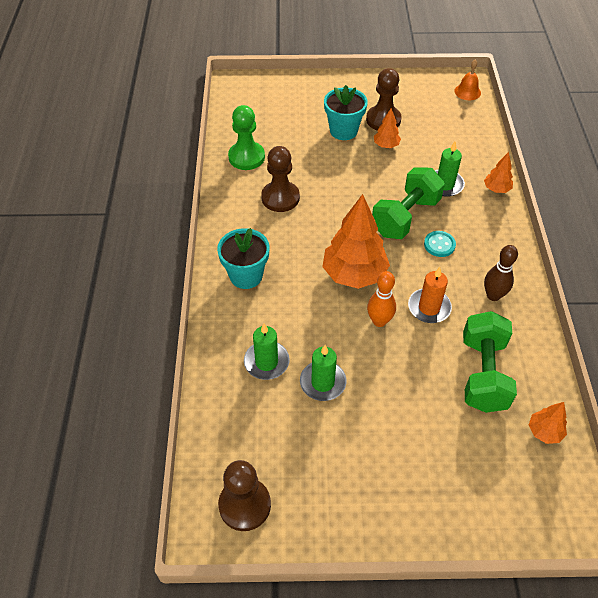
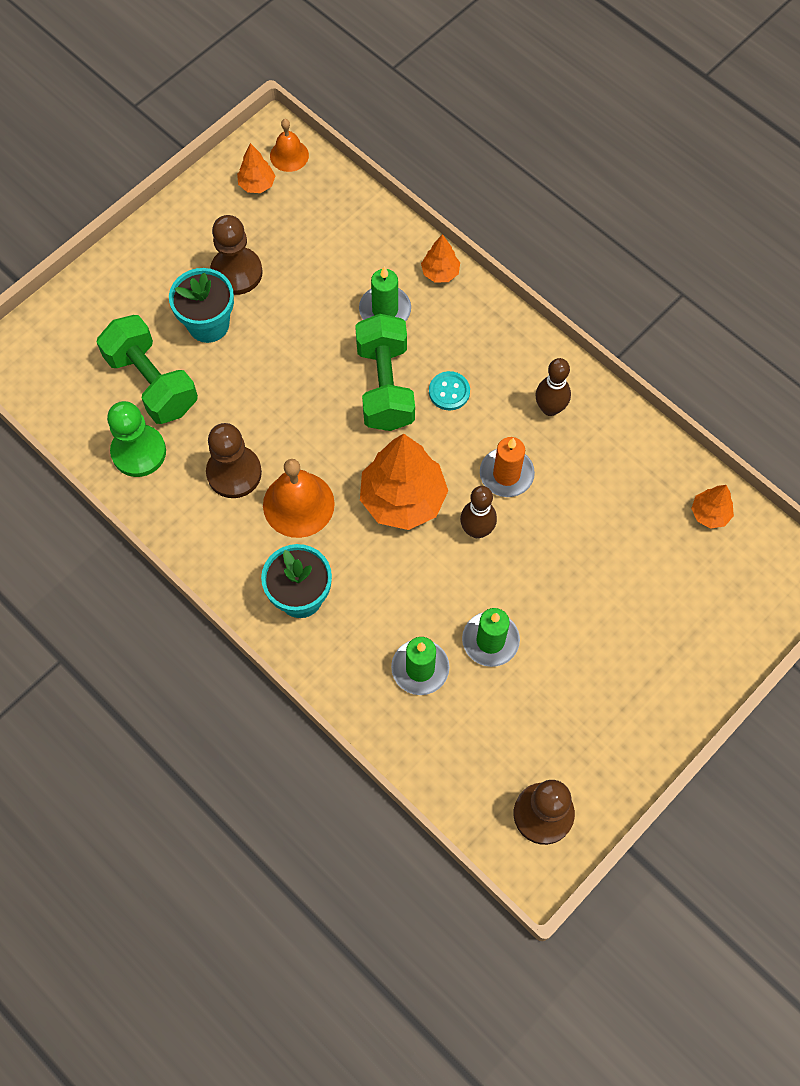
camera: 45 degrees left, 15 degrees up
(295, 234) = (298, 504): none -> orange bell
(379, 321) = (476, 530): orange bowling pin -> brown bowling pin
(386, 145) = (275, 307): orange tree -> orange tree (257, 184)
(483, 374) = (614, 502): green dumbbell -> green dumbbell (152, 382)

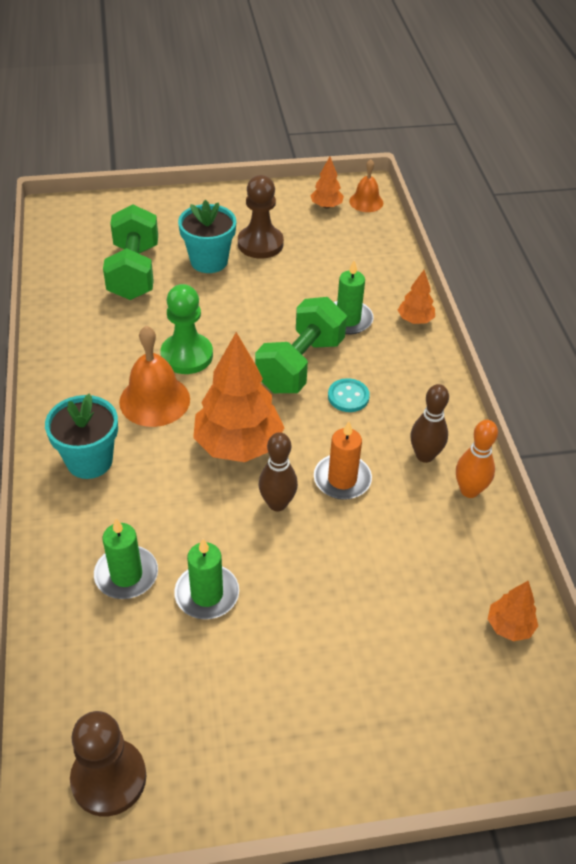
camera: 35 degrees right, 20 degrees down
(139, 452) = (80, 304): green pawn -> green pawn (187, 355)
(234, 473) = (130, 354): brown pawn -> none
(605, 418) = (469, 490): none -> orange bowling pin

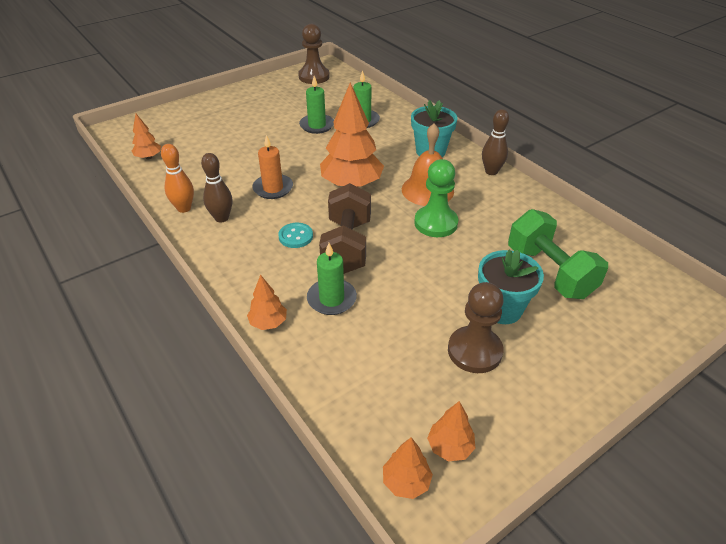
camera: 155 degrees right, 5 degrees down
(277, 503) = (306, 166): brown bowling pin -> brown bowling pin (491, 171)
(300, 365) = (347, 246): green dumbbell -> brown dumbbell
(366, 202) = (406, 482): orange bell -> orange tree

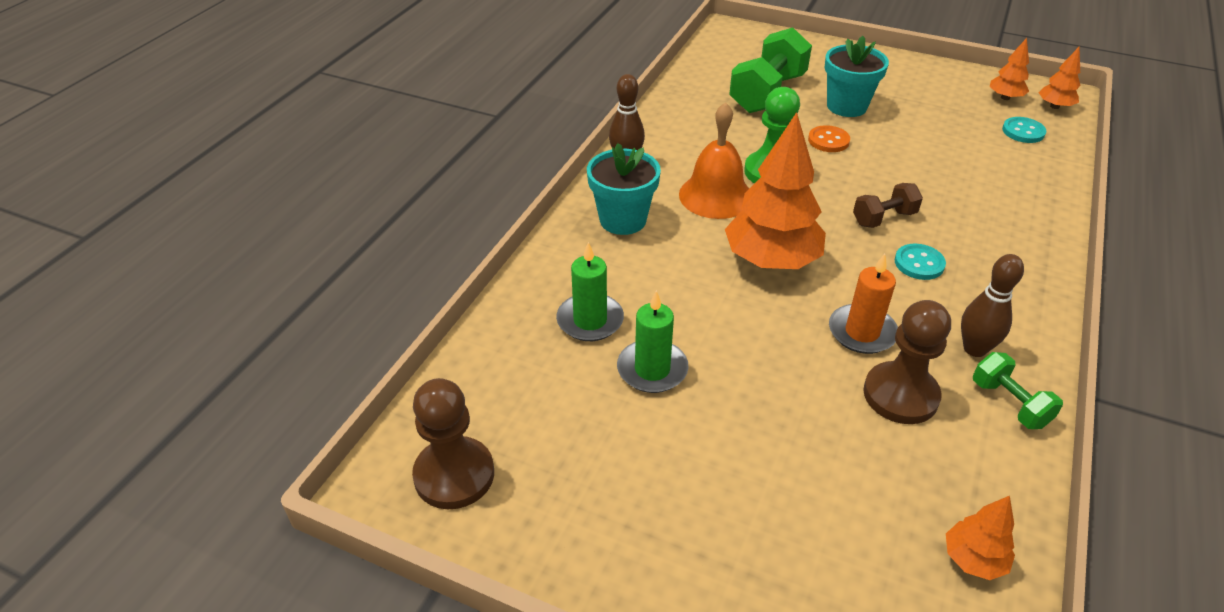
camera: 120 degrees left, 0 degrees up
(184, 208) = (1009, 403): orange bowling pin -> green dumbbell
(268, 323) = (1045, 224): orange tree -> none
(331, 299) = (964, 198): green candle -> none
(347, 246) = (884, 218): brown dumbbell -> brown dumbbell, size x0.54
(383, 410) = (1023, 131): none -> turquoise button
(455, 270) = (828, 140): none -> orange button
(474, 351) = (910, 108): brown pawn -> brown pawn (900, 395)

